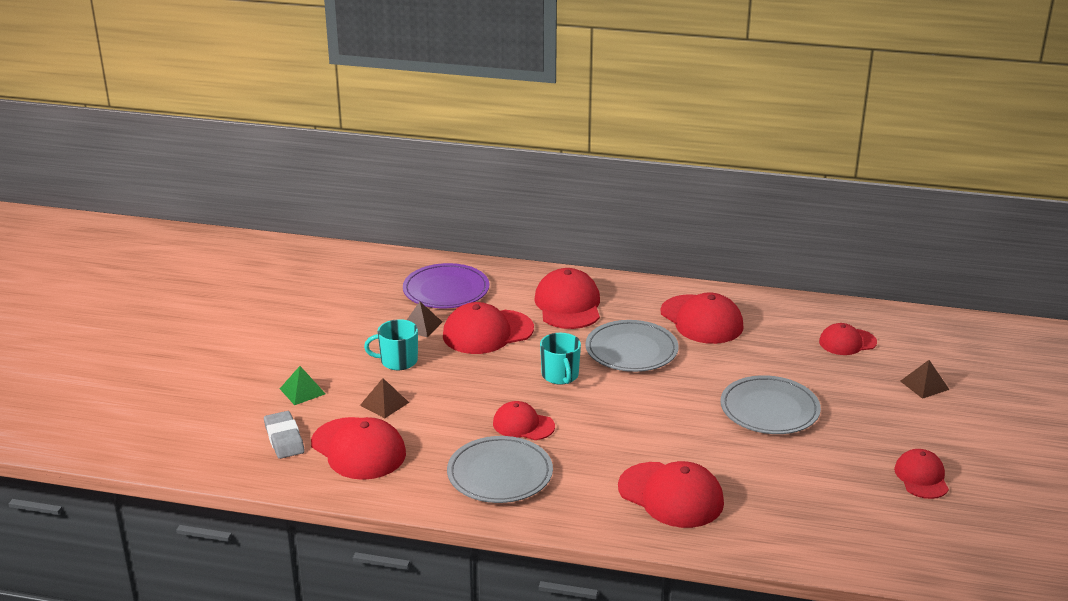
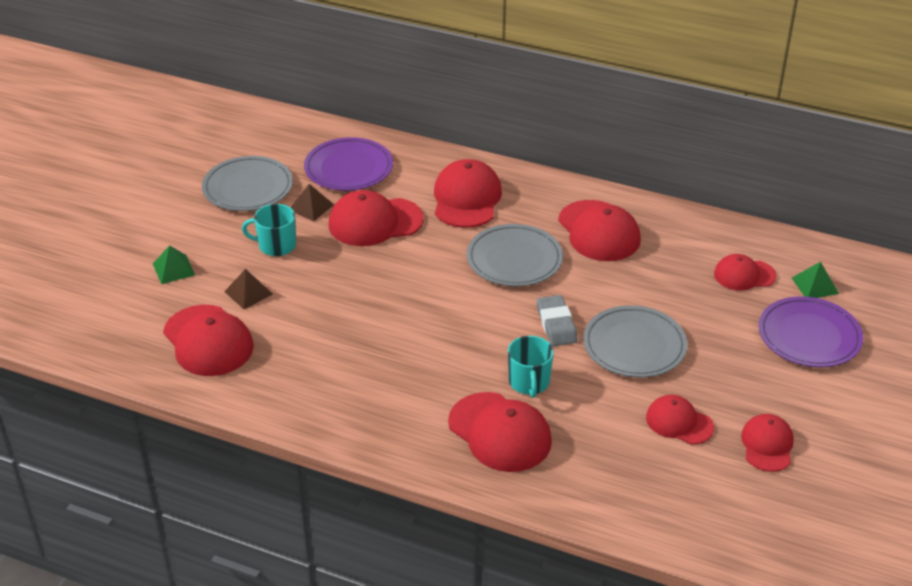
camera: 10 degrees right, 10 degrees up
(284, 439) = (141, 321): grey eraser -> grey eraser (556, 324)
(500, 474) = (337, 386): grey plate -> grey plate (248, 188)
(523, 425) = (377, 333): red cap -> red cap (679, 422)
(560, 375) = (432, 281): turquoise mug -> turquoise mug (529, 382)
(913, 344) = (815, 285): none -> green pyramid
(924, 385) = (809, 336): brown pyramid -> purple plate

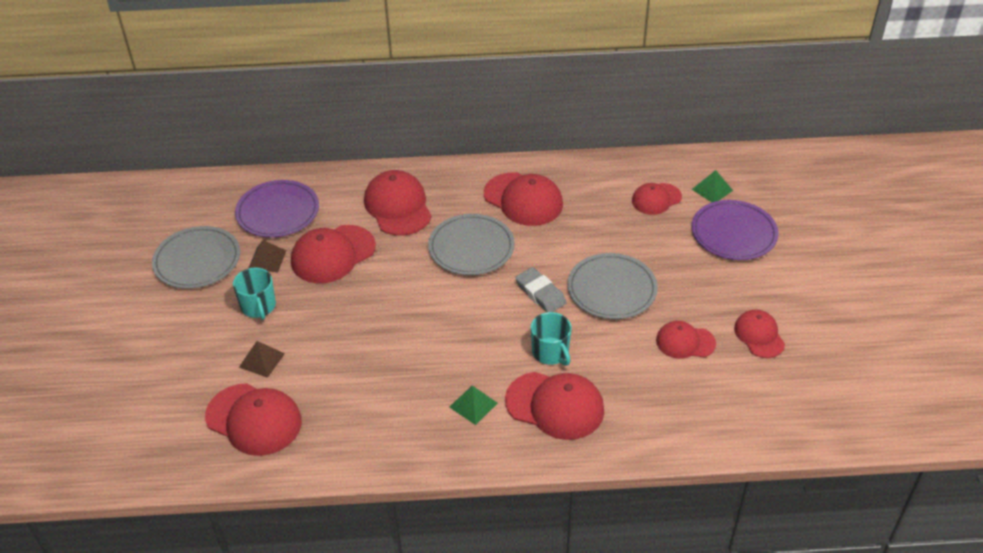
camera: 25 degrees left, 5 degrees up
(173, 269) = (177, 363): green pyramid -> green pyramid (473, 405)
(276, 245) = (258, 306): turquoise mug -> turquoise mug turned 90 degrees counterclockwise

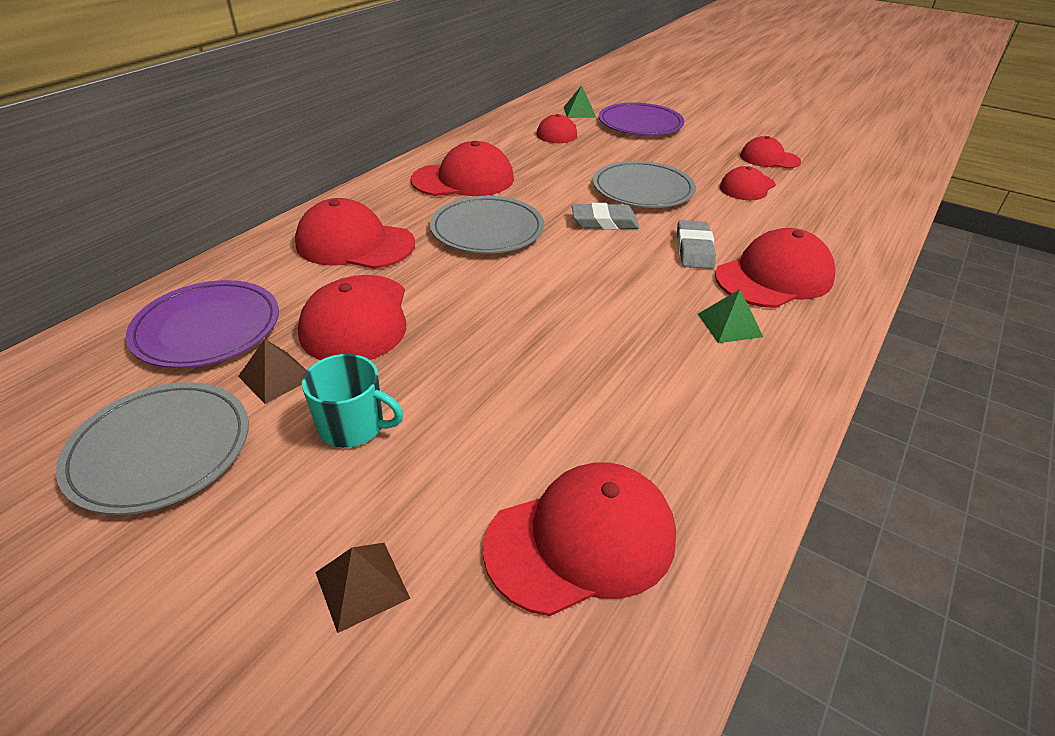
camera: 55 degrees left, 5 degrees down
(261, 360) = (464, 472): brown pyramid -> brown pyramid (362, 585)
(550, 352) = (694, 249): turquoise mug -> grey eraser

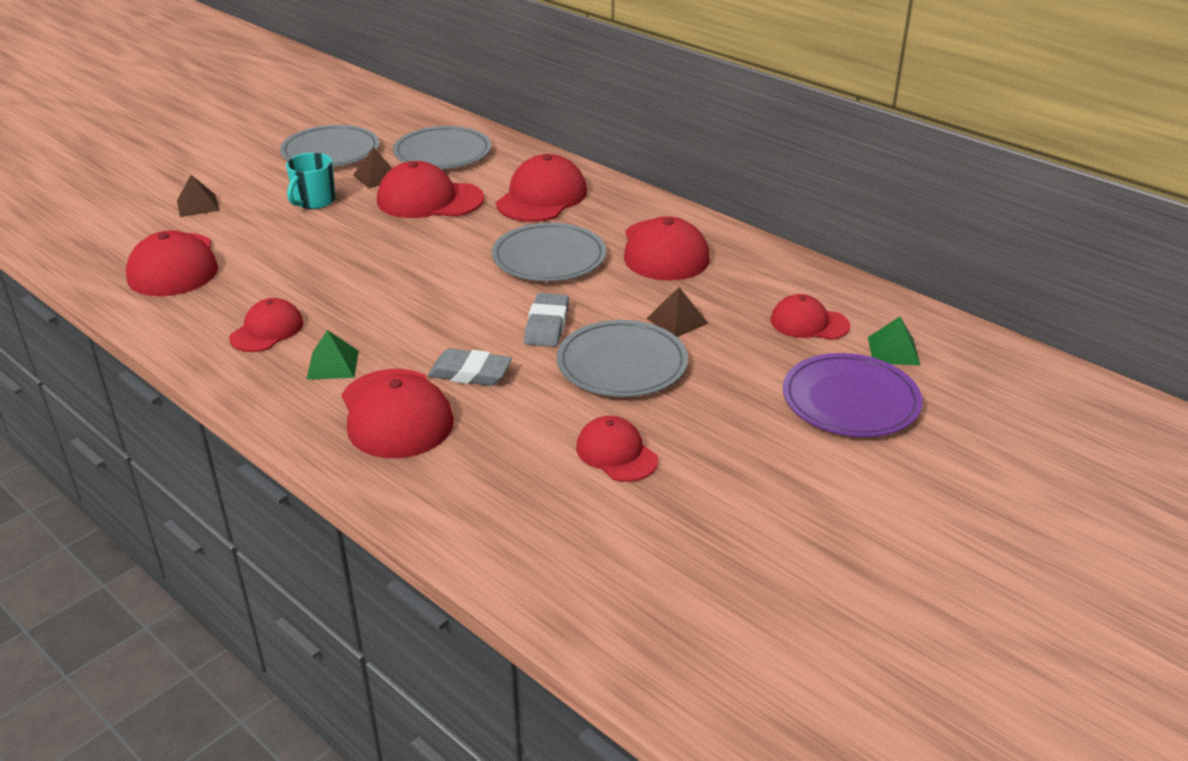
camera: 100 degrees right, 5 degrees down
(207, 328) = (442, 153): purple plate -> grey plate
(573, 172) = (677, 321): none -> brown pyramid
(769, 158) = (712, 504): red cap -> red cap (267, 330)

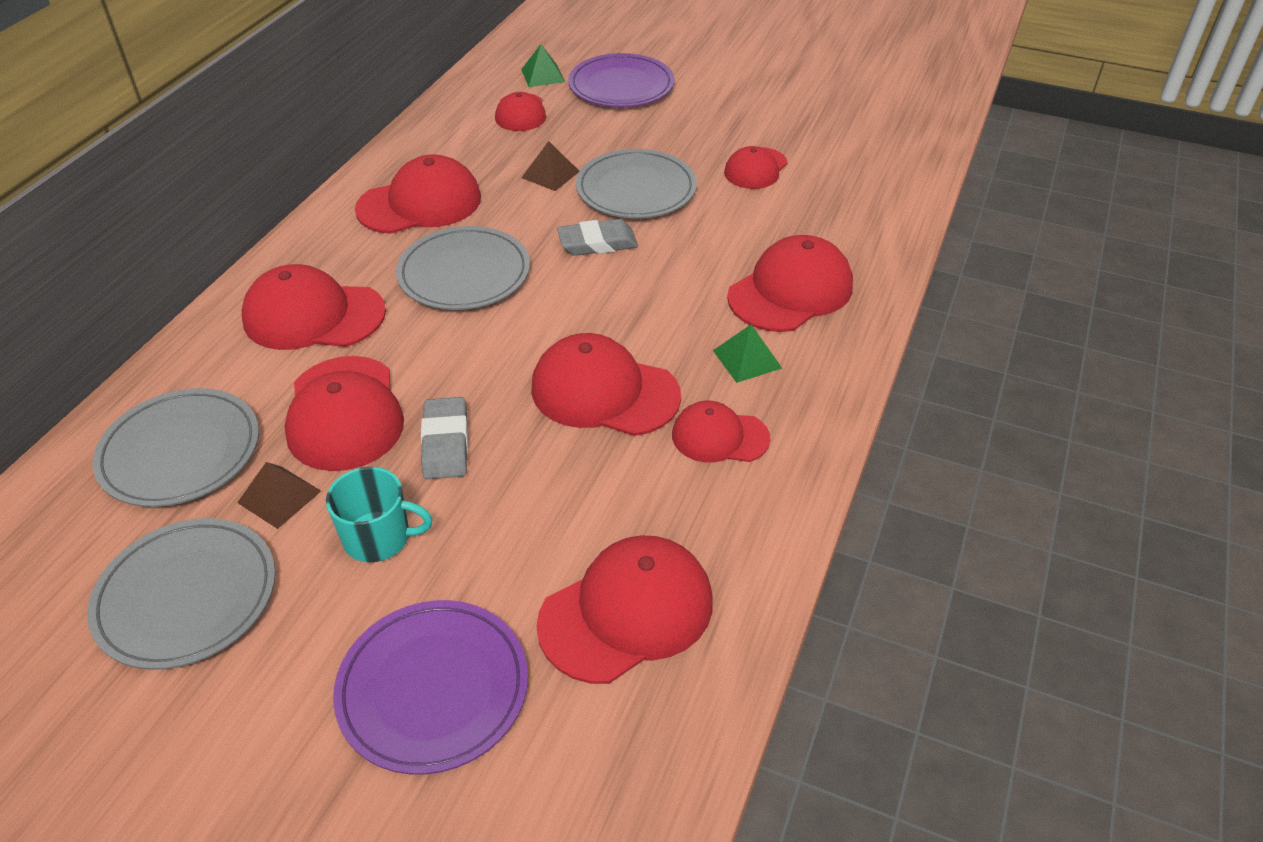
camera: 110 degrees left, 10 degrees up
(197, 205) = (433, 688): brown pyramid -> purple plate
(359, 293) = (604, 392): none -> red cap
(470, 373) = (702, 267): grey eraser -> grey eraser (446, 443)

